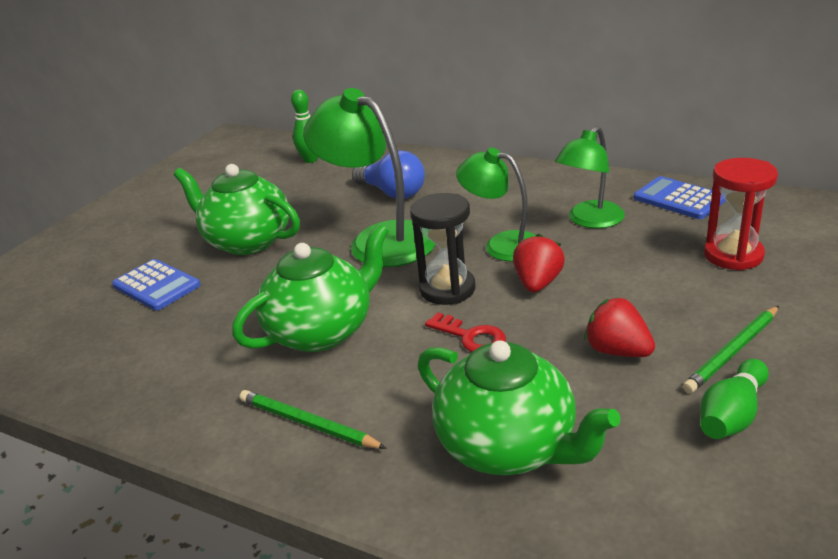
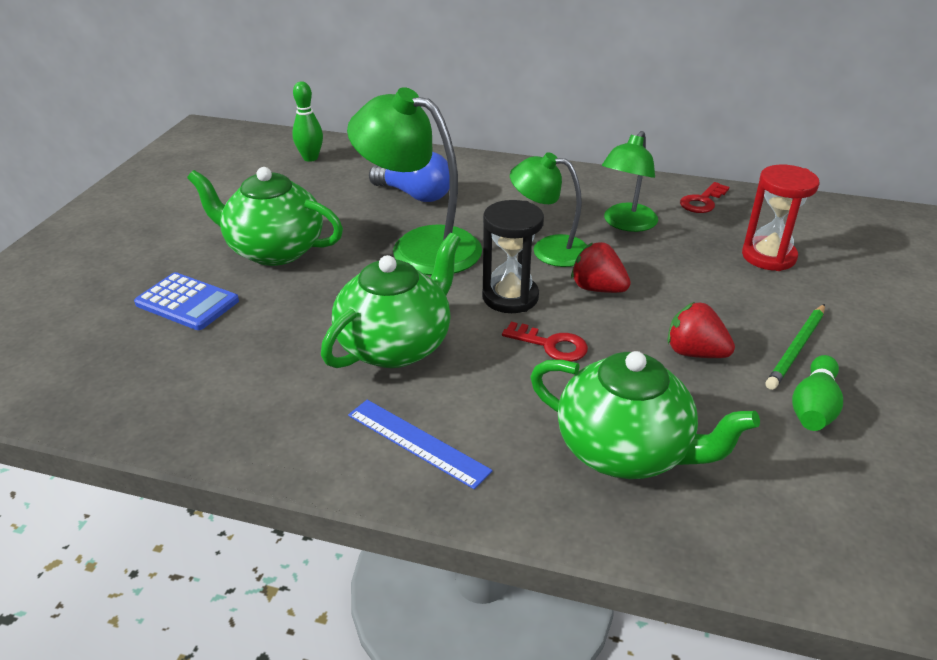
camera: 15 degrees left, 5 degrees up
(307, 424) = (417, 442): green pencil -> blue ruler
(538, 283) = (597, 288): red strawberry -> red strawberry turned 60 degrees counterclockwise
(679, 199) = (702, 201): blue calculator -> red key

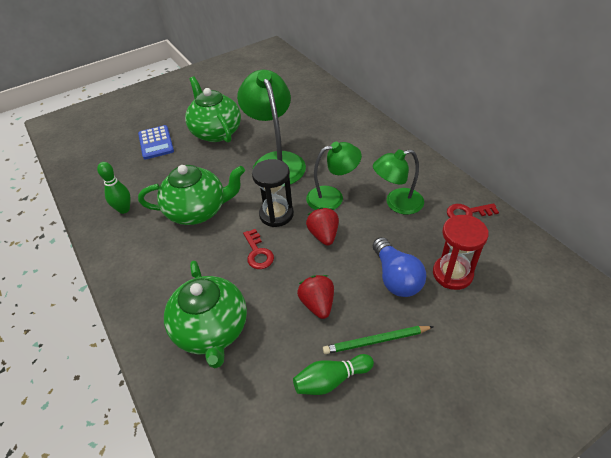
camera: 45 degrees right, 10 degrees up
(310, 158) = (294, 84): green bowling pin -> green bowling pin (124, 209)
(415, 195) = (312, 129): blue light bulb -> blue light bulb (396, 277)
(417, 442) = (145, 264): blue ruler -> none
(549, 249) = (332, 197): green lamp -> green lamp turned 105 degrees clockwise

